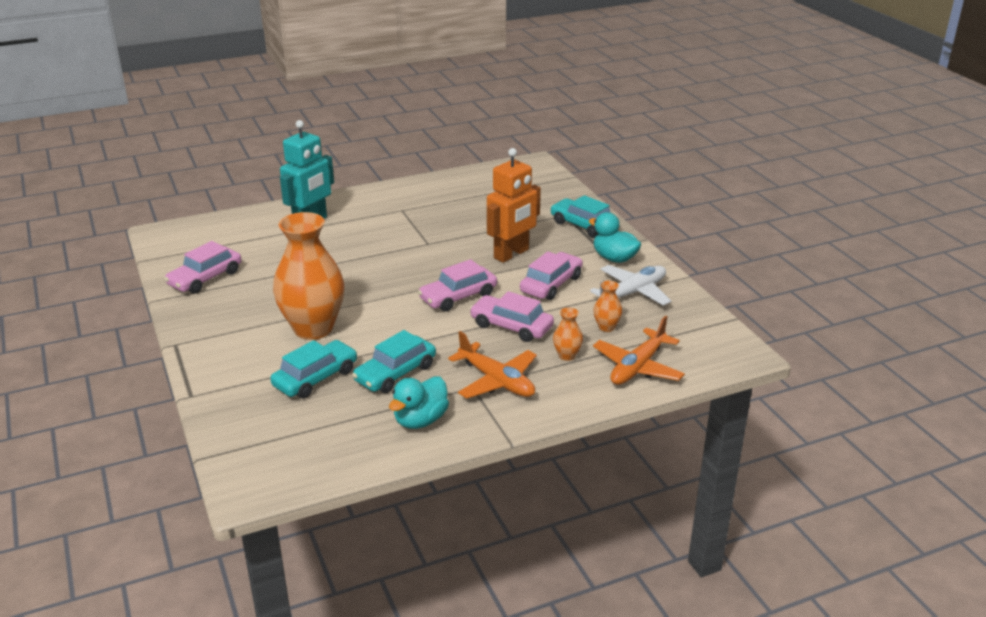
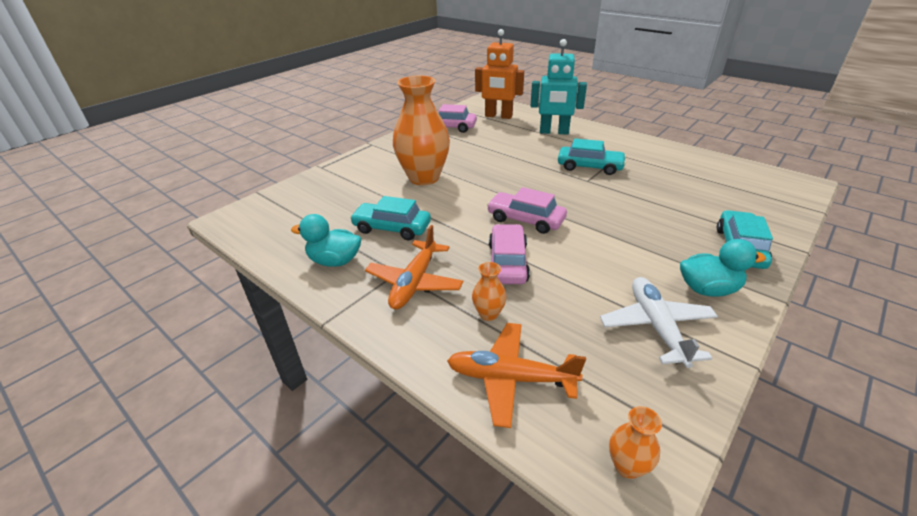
camera: 65 degrees right, 5 degrees up
(316, 378) = (365, 199): turquoise car -> turquoise car (589, 167)
(511, 254) = (626, 223): orange robot -> orange robot (498, 116)
(551, 284) = (603, 262): pink car -> none
(606, 327) = (566, 326): orange vase -> orange vase (627, 466)
(614, 258) = (708, 289): turquoise duck -> turquoise duck turned 75 degrees clockwise
(633, 293) = (656, 326): white plane -> white plane turned 120 degrees counterclockwise

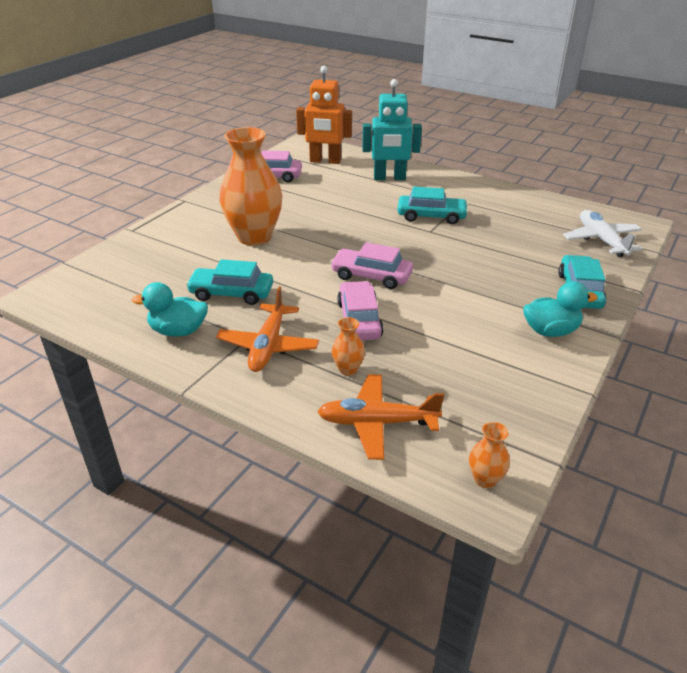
camera: 10 degrees left, 0 degrees up
(656, 326) = (505, 367): white plane -> white plane (601, 240)

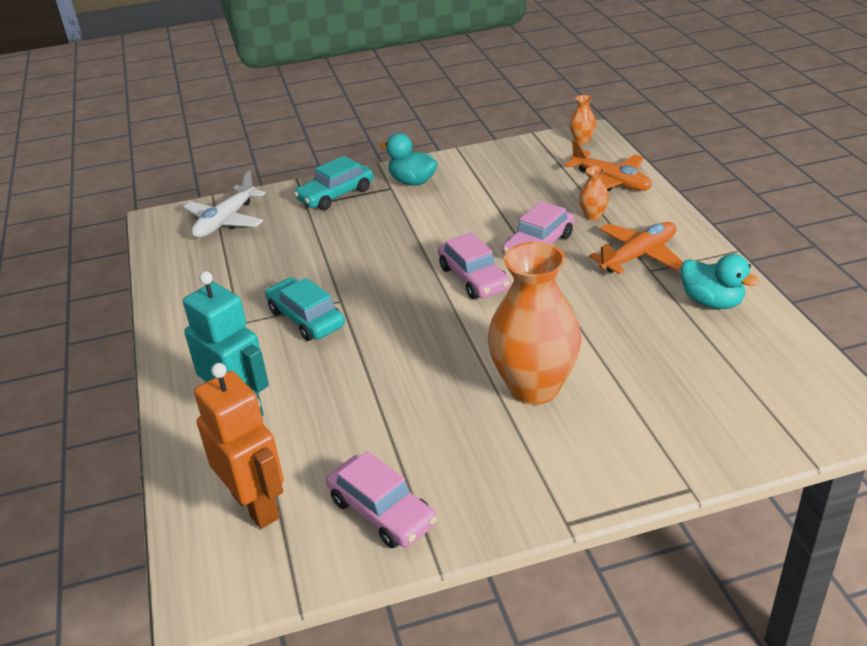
camera: 135 degrees left, 0 degrees up
(231, 293) = (629, 320): turquoise car -> none

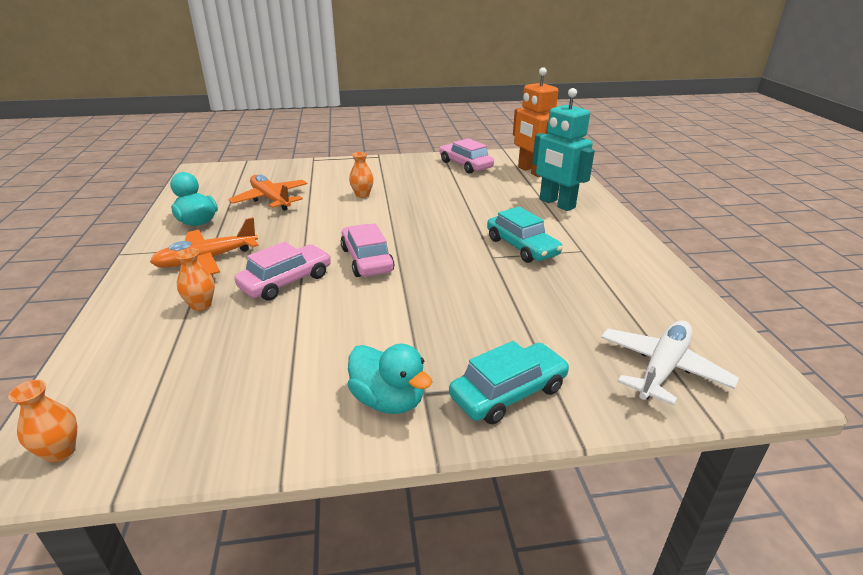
camera: 175 degrees left, 5 degrees down
(534, 387) = (362, 195): orange vase -> orange vase, size x0.41
(611, 182) = (126, 350): orange plane -> orange plane (271, 199)

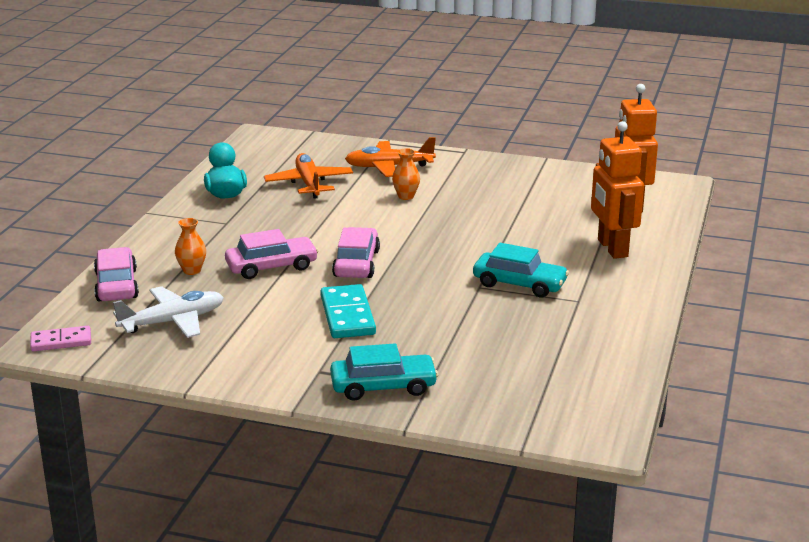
camera: 25 degrees right, 5 degrees down
(60, 451) = (61, 341): orange vase -> pink domino
(206, 259) = (216, 233): orange plane -> orange plane (389, 167)
(388, 400) = (289, 368): turquoise duck -> none
(401, 315) = (347, 315): none -> turquoise domino
(465, 165) = (557, 181): pink car -> pink car (116, 285)
(522, 247) = (519, 284): turquoise car -> turquoise car turned 60 degrees counterclockwise
(556, 204) = (612, 248): turquoise robot -> orange robot
(662, 368) = (528, 404): white plane -> white plane (173, 321)

